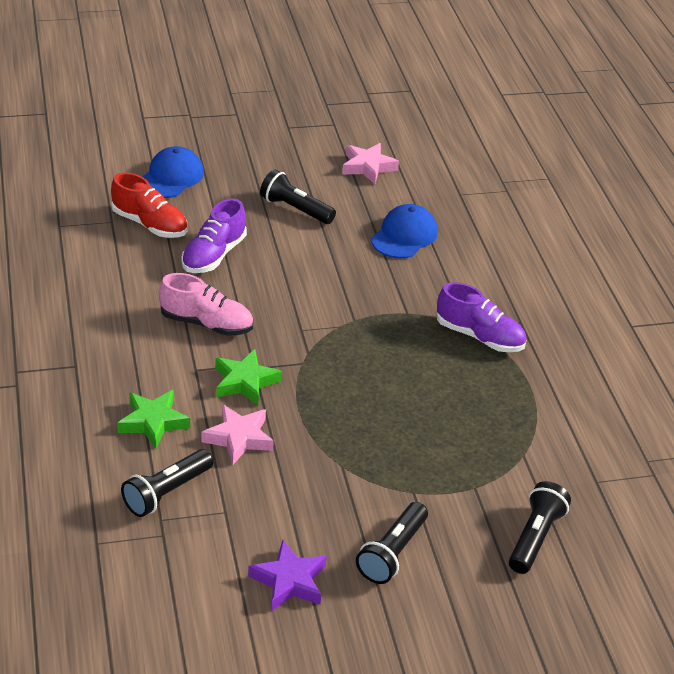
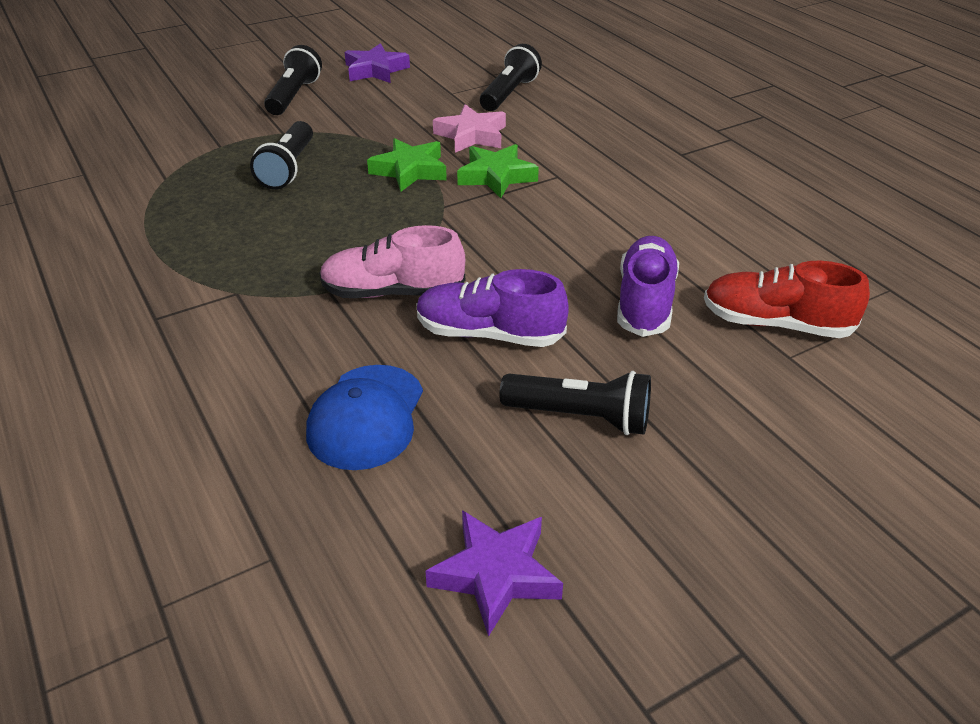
camera: 165 degrees right, 0 degrees up
(153, 422) = (562, 130): green star -> green star (410, 170)
(171, 177) = (837, 421): blue cap -> none
(206, 324) = (582, 219): pink shoe -> pink shoe (393, 292)
(368, 167) = (496, 575): pink star -> purple star
(479, 336) = (218, 284): purple shoe -> purple shoe (489, 334)
(535, 537) = (159, 126): black flashlight -> black flashlight (288, 168)

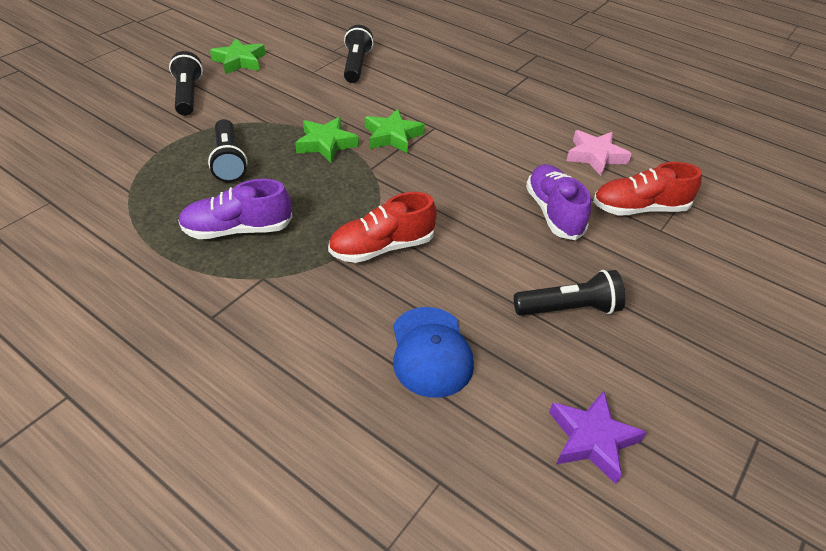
camera: 25 degrees left, 5 degrees up
(375, 70) = (239, 61): purple star -> green star
(393, 292) = (382, 247): pink shoe -> red shoe
(471, 135) = (352, 105): pink star -> pink star (595, 156)
(489, 334) = (470, 263): purple shoe -> purple shoe (237, 230)

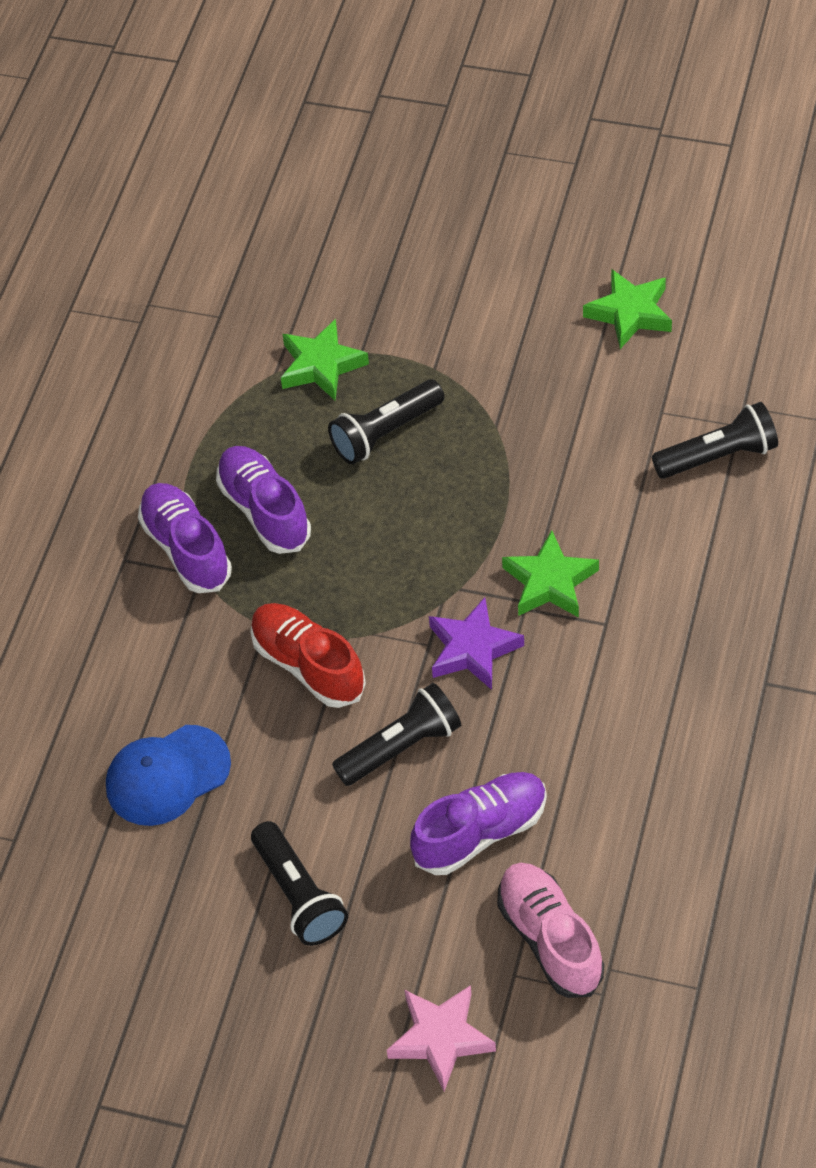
camera: 75 degrees right, 10 degrees up
(188, 95) = (503, 308): black flashlight -> black flashlight (401, 746)
(233, 278) = (186, 549): none -> purple shoe
(326, 144) = (484, 515): green star -> green star (321, 365)
(592, 439) = (116, 960): purple star -> purple star (472, 649)
(595, 156) = (654, 854): pink star -> pink star (440, 1038)
(639, 208) = (550, 938): red shoe -> pink shoe

